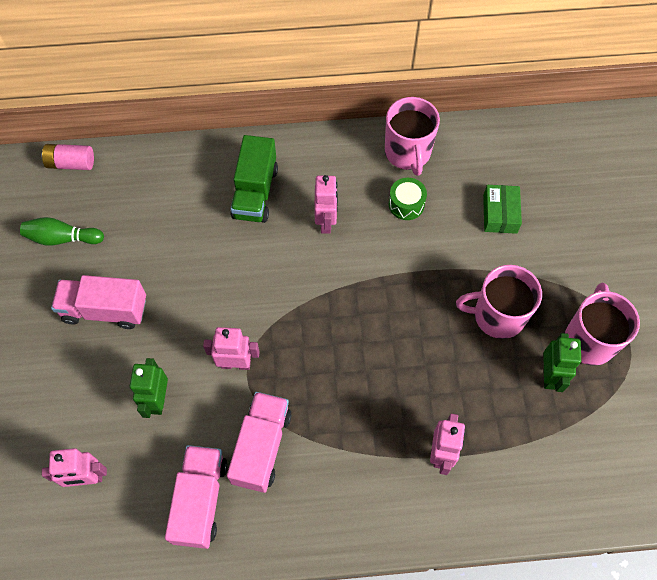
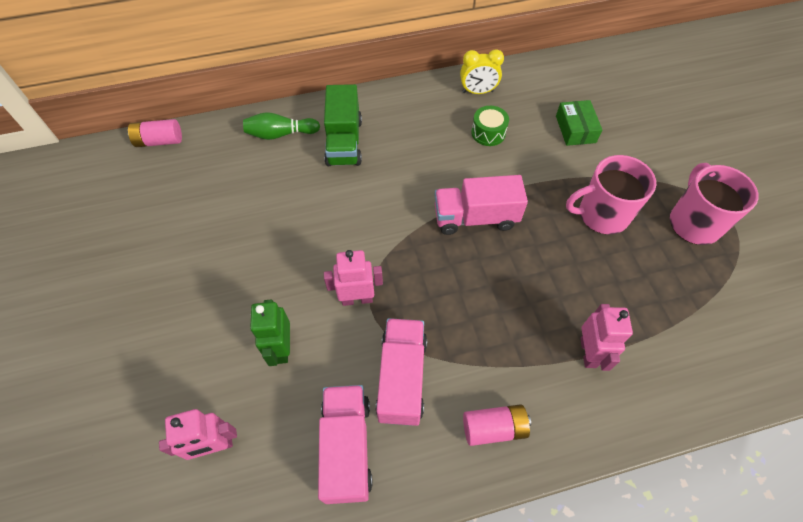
camera: 10 degrees left, 5 degrees down
(62, 238) = (158, 208): green bowling pin -> green bowling pin (280, 134)
(105, 310) = (211, 268): pink truck -> pink truck (475, 217)
(326, 222) = (417, 157): pink robot -> none
(334, 507) = (494, 428): none -> pink battery
(408, 153) = (478, 92): pink mug -> yellow clock
(549, 375) = (668, 260): green robot -> none

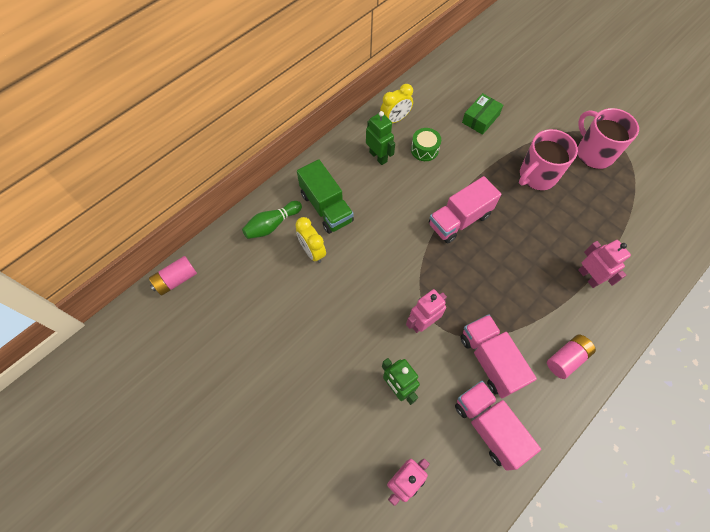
camera: 30 degrees left, 5 degrees up
(299, 175) = (312, 251): none -> yellow clock
(433, 119) = (378, 157): none -> green robot
(575, 129) = (480, 119): green box -> green box turned 75 degrees clockwise

